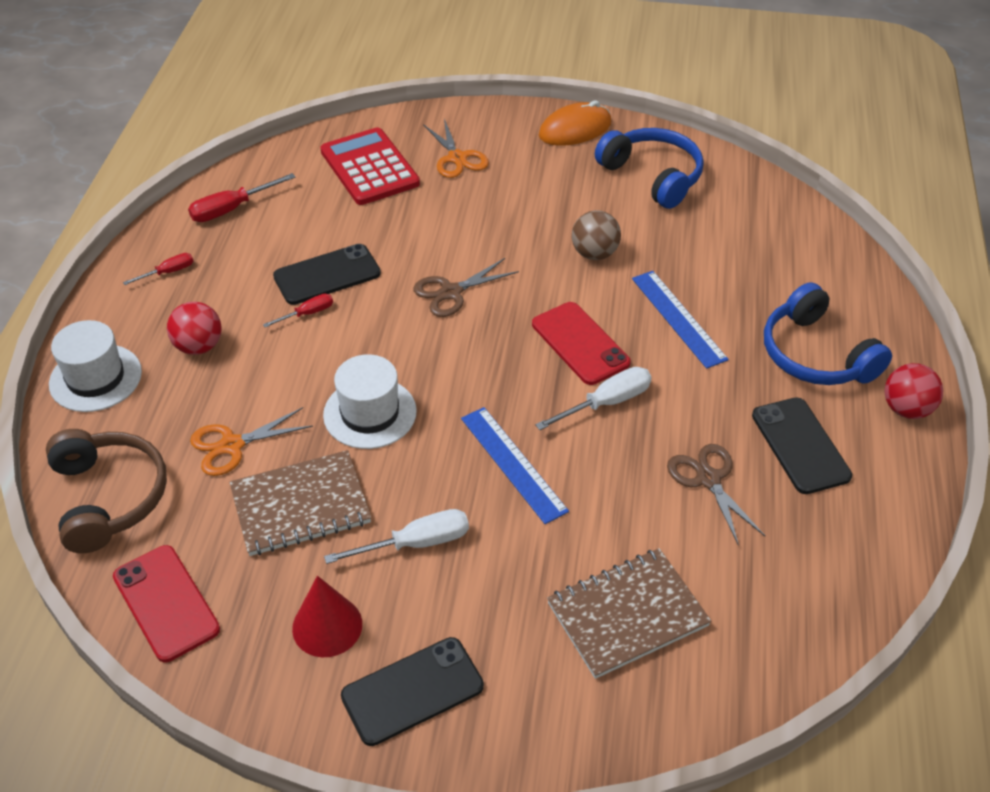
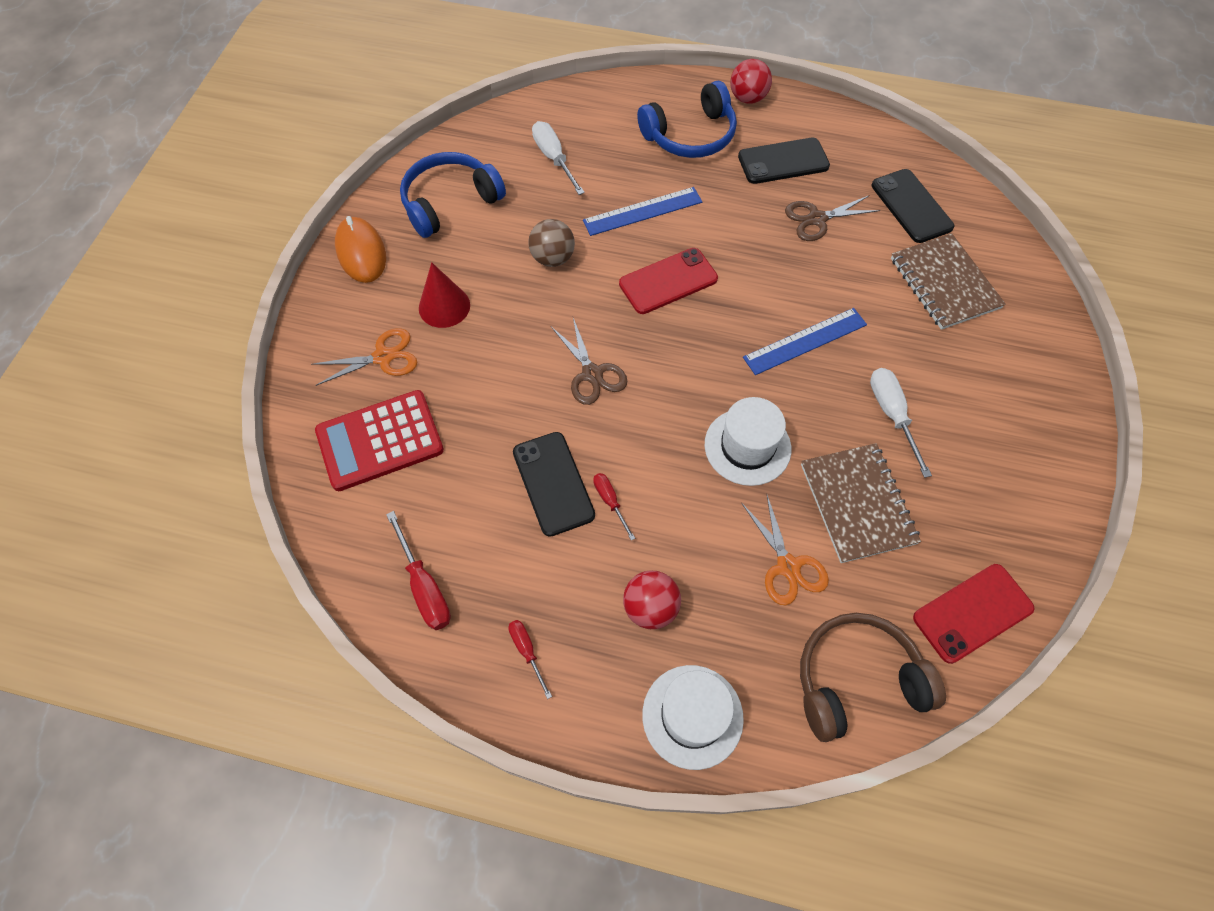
camera: 85 degrees left, 15 degrees up
(327, 626) = (979, 481): red cone -> red cone (444, 306)
(412, 691) = (1029, 422): black phone -> black phone (911, 206)
(606, 403) = (738, 271): white screwdriver -> white screwdriver (554, 158)

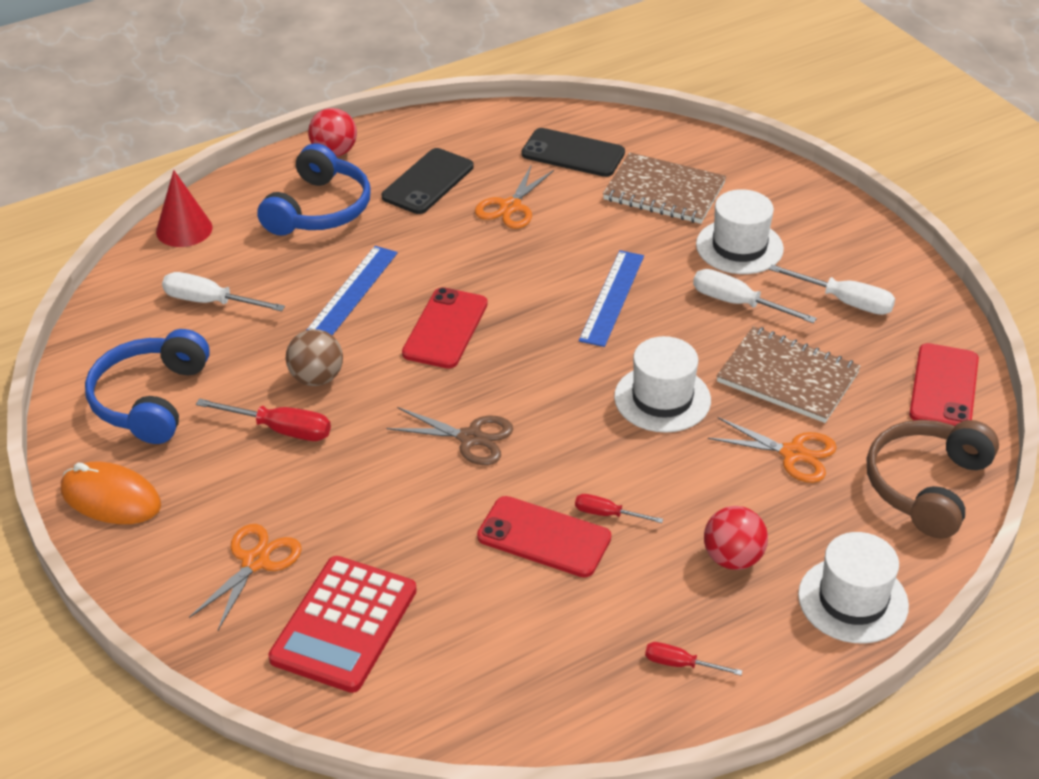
camera: 45 degrees left, 20 degrees down
(424, 586) = (536, 692): red screwdriver -> red screwdriver (280, 429)
(444, 306) = (261, 482): red cone -> red cone (184, 229)
(553, 483) = (544, 537): black phone -> red phone
(817, 219) = (510, 207): brown scissors -> orange scissors
(949, 370) = (739, 247): none -> white hat
(979, 477) = (844, 301): none -> white screwdriver

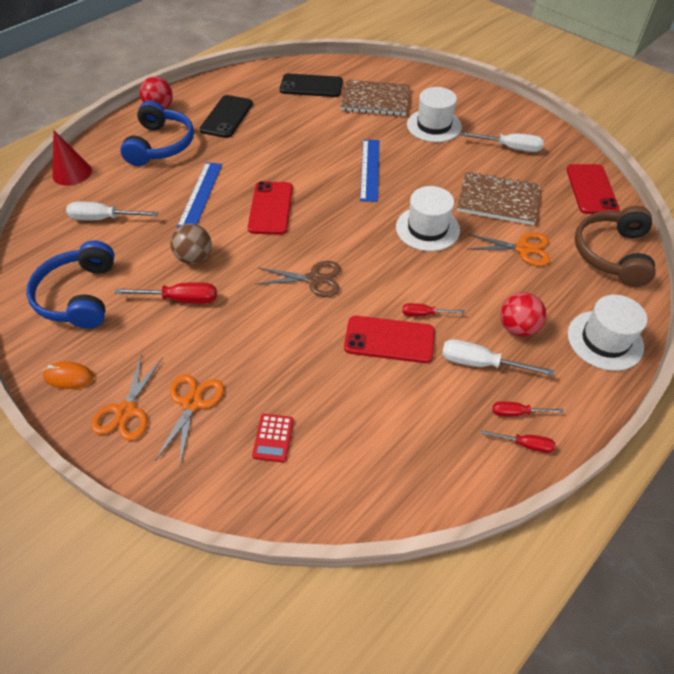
camera: 15 degrees left, 10 degrees up
(111, 498) = (69, 377): orange mouse -> orange mouse, size x0.62
(344, 624) = (273, 438): red calculator -> red calculator, size x0.46
(510, 207) = (284, 124): orange scissors -> orange scissors (126, 411)
(673, 704) = (525, 444): none -> red screwdriver
(738, 303) = (448, 160): white screwdriver -> white screwdriver (480, 363)

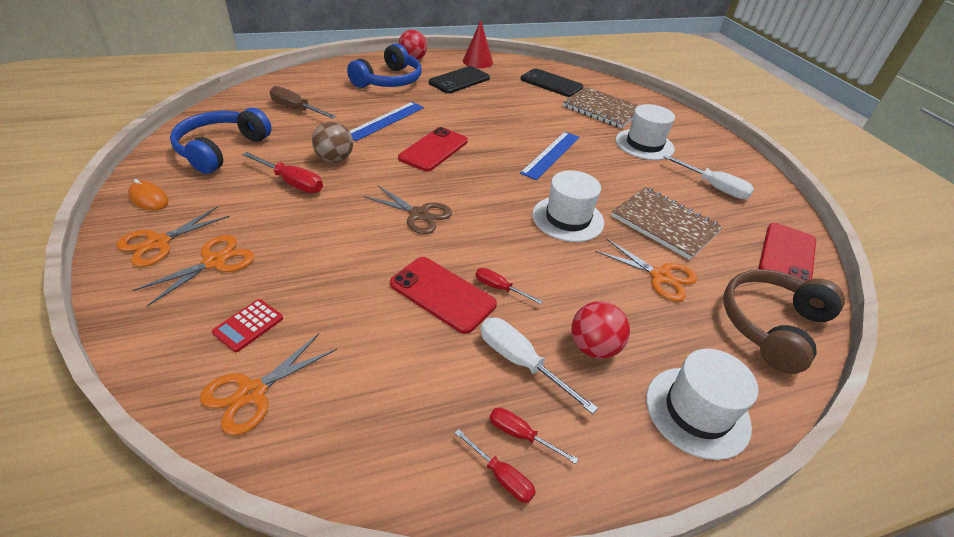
camera: 25 degrees right, 10 degrees down
(72, 173) = (306, 75): red cone -> red cone (477, 61)
(104, 218) = (296, 109): white screwdriver -> brown screwdriver
(326, 482) = (252, 392): none -> orange scissors

